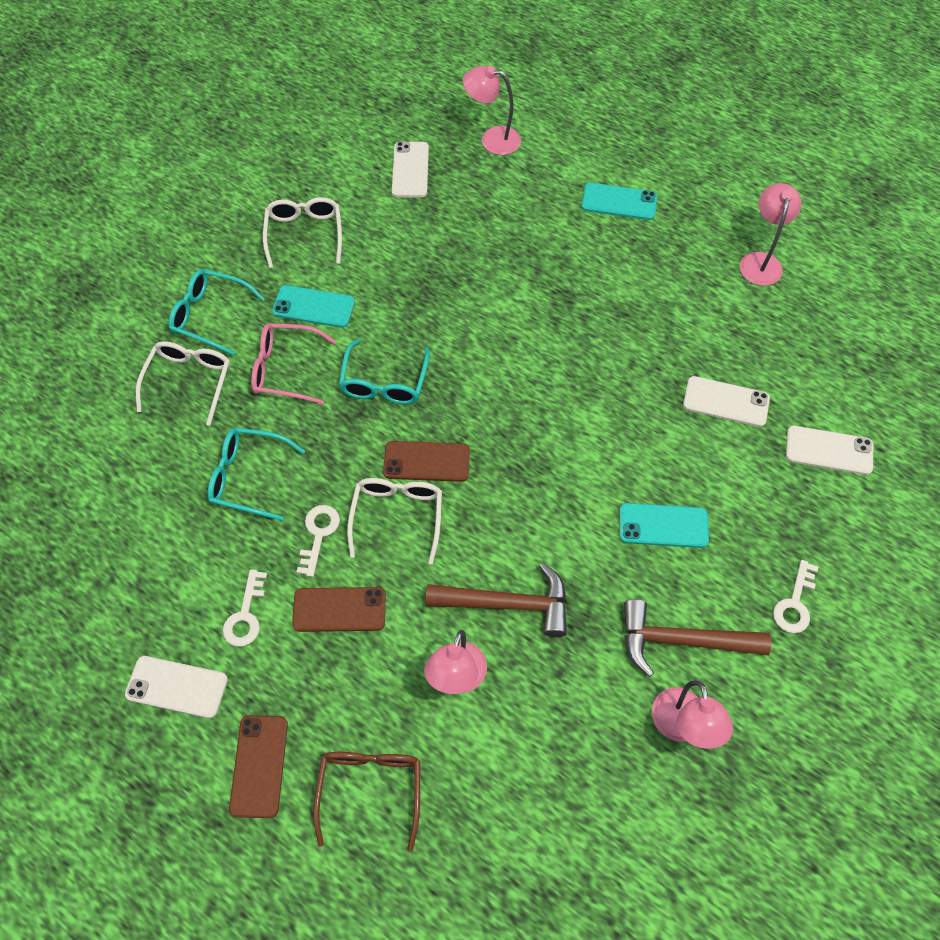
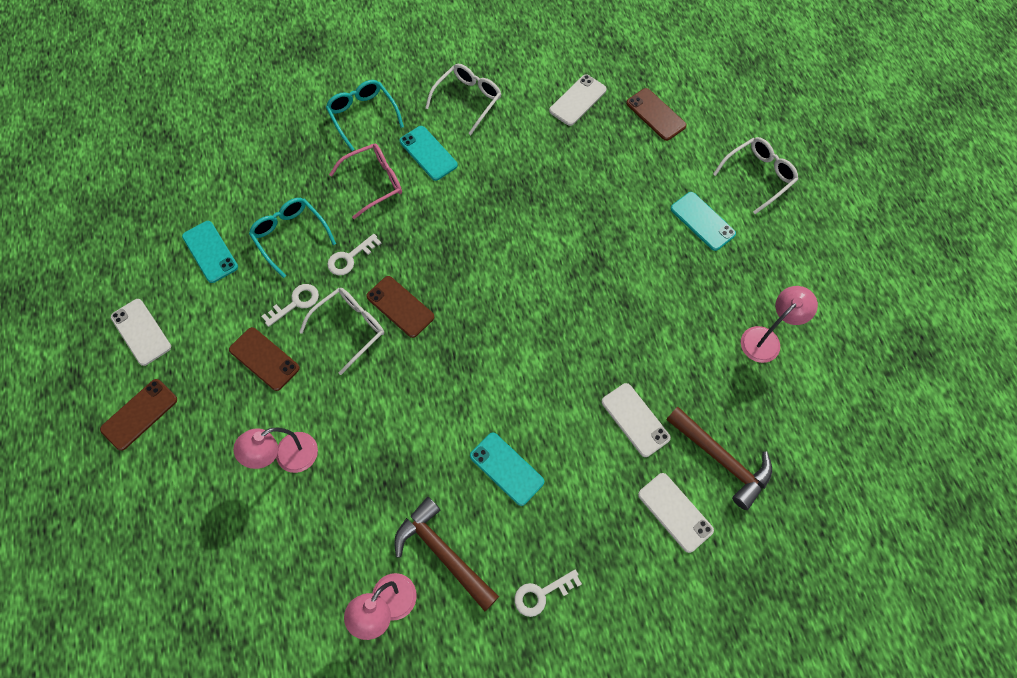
camera: 40 degrees right, 5 degrees up
(175, 553) = (210, 252): none -> turquoise phone
(189, 381) = (313, 150): white glasses -> white glasses (758, 176)
(245, 615) = (213, 319): white key -> white key (350, 258)
(286, 369) = (374, 182): pink glasses -> pink glasses turned 105 degrees clockwise
(370, 789) = (181, 480): brown glasses -> none
(384, 382) = (424, 235): turquoise glasses -> none
(492, 139) = (655, 114): pink lamp -> brown phone
(507, 604) = (361, 436): brown hammer -> brown hammer (721, 459)

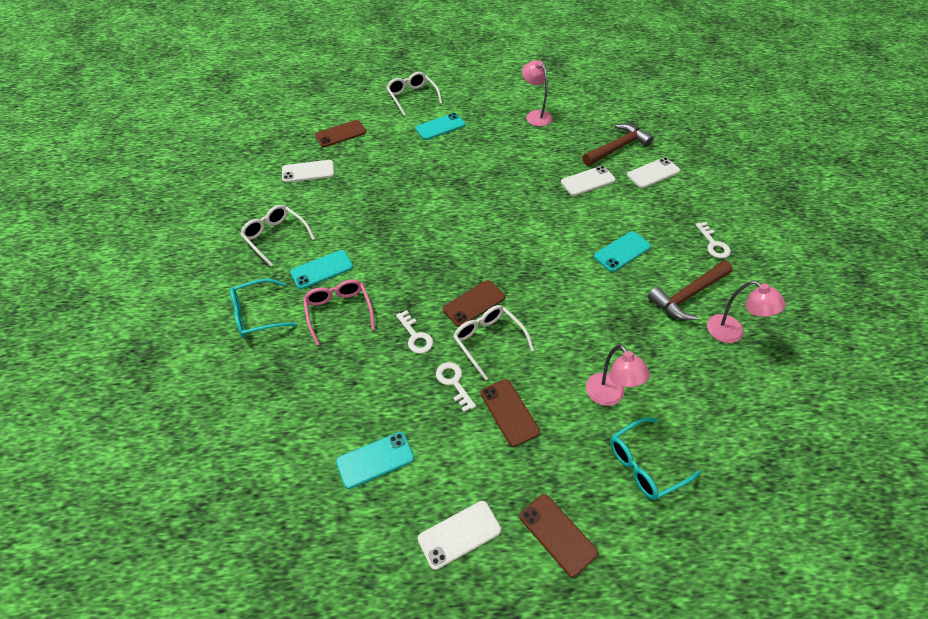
camera: 80 degrees left, 15 degrees down
(264, 359) = (509, 412): brown phone -> brown phone turned 75 degrees counterclockwise
(290, 236) = (377, 383): turquoise glasses -> turquoise glasses (645, 464)
(578, 100) = (308, 171): white phone -> white phone turned 60 degrees counterclockwise

